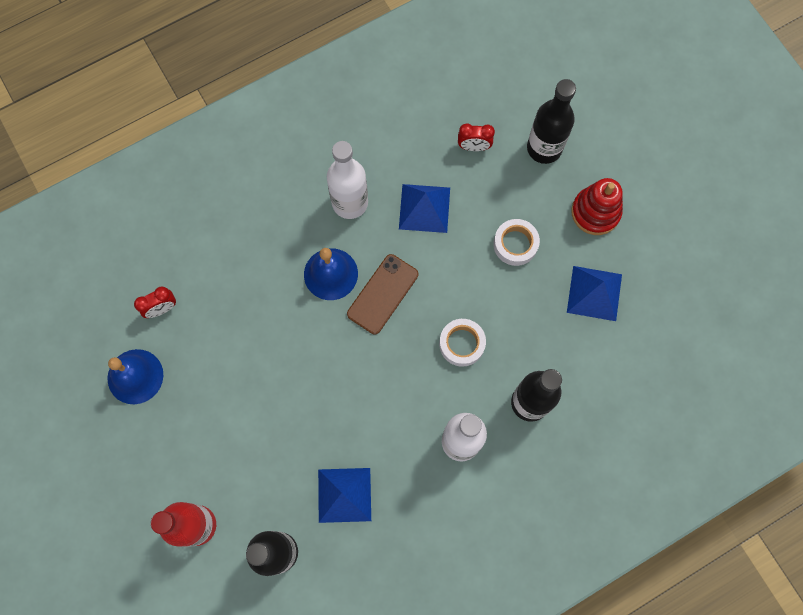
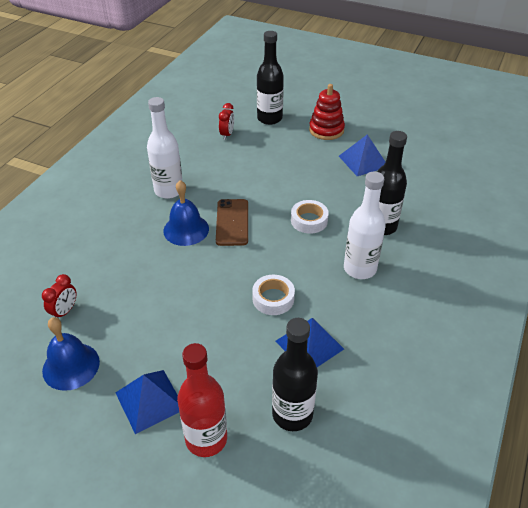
camera: 35 degrees left, 30 degrees down
(424, 208) = (221, 172): blue pyramid -> blue pyramid (150, 400)
(474, 147) = (227, 134): red clock -> red clock turned 45 degrees counterclockwise
(515, 244) = (294, 162): white tape -> white tape (273, 298)

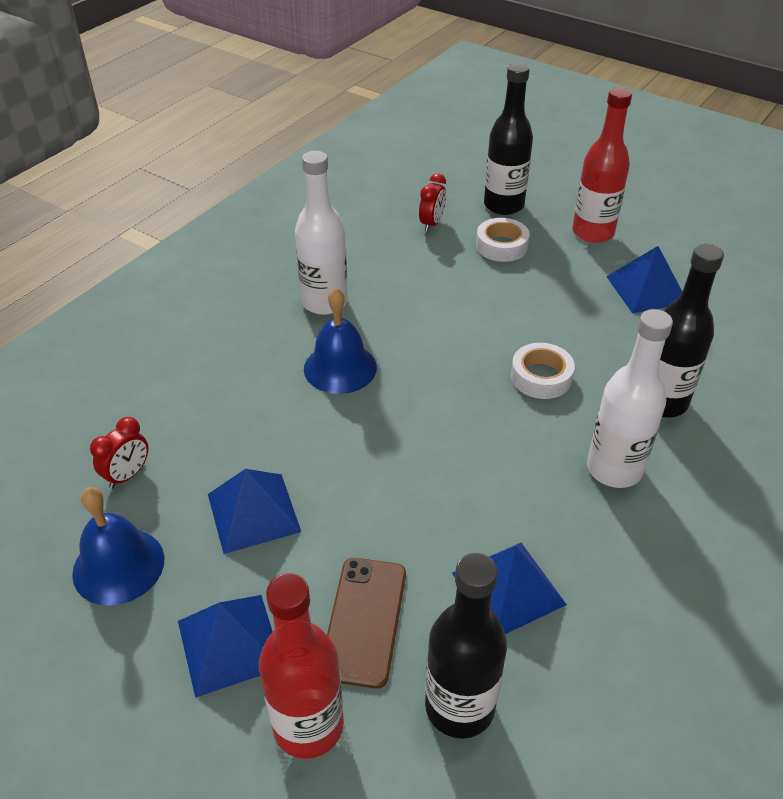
camera: 10 degrees right, 0 degrees up
(149, 323) = (253, 512): none -> blue pyramid
(232, 222) = (415, 365): brown phone -> brown phone (364, 621)
(273, 298) = (460, 500): white tape -> white tape (501, 246)
(326, 130) = (593, 232): red stacking toy -> red bottle

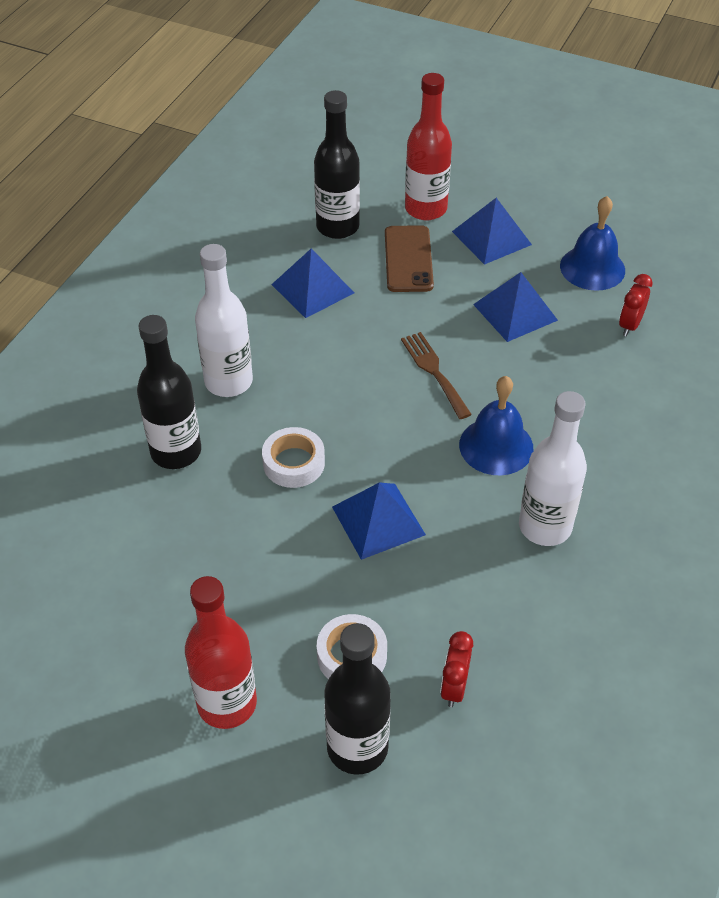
camera: 170 degrees right, 5 degrees up
(378, 450) = (434, 371): none -> brown fork
(646, 289) = (168, 603): blue pyramid -> blue pyramid (378, 520)

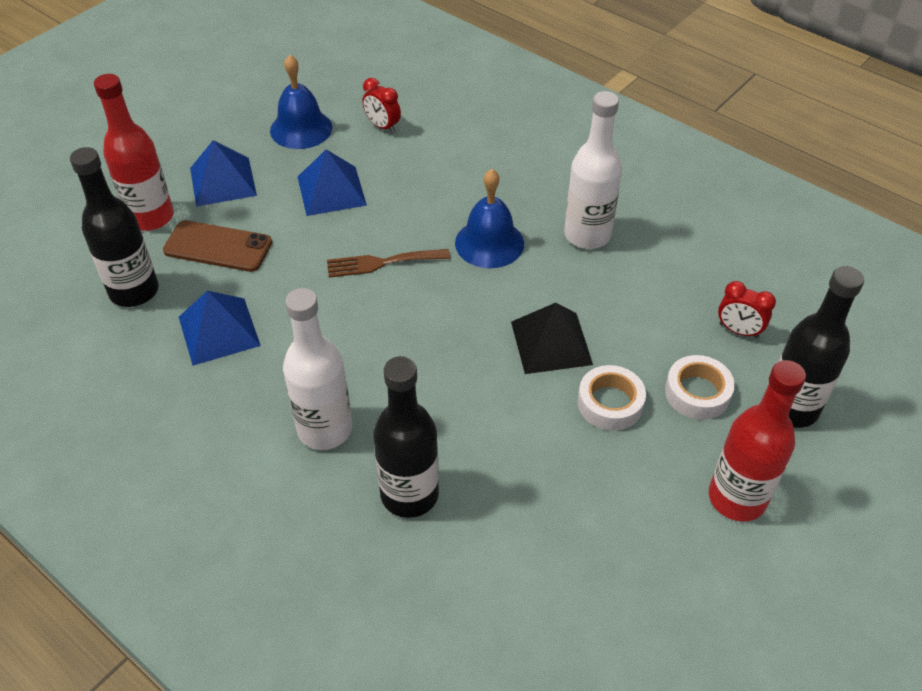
camera: 75 degrees left, 0 degrees up
(294, 463) = (460, 393): white tape -> white tape (610, 403)
(378, 520) = (551, 342): blue pyramid -> black pyramid

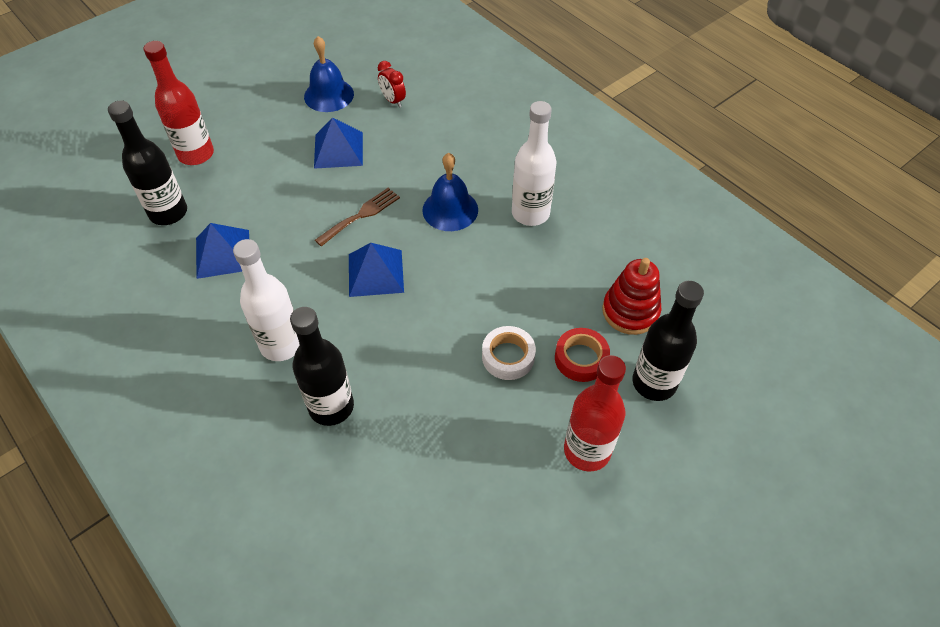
camera: 10 degrees right, 5 degrees up
(218, 247) = (240, 185): brown phone -> none
(223, 181) = (257, 132): blue pyramid -> blue pyramid (375, 273)
(382, 263) = (361, 215): brown fork -> brown fork turned 135 degrees clockwise
(551, 342) = (475, 299): black pyramid -> none
(697, 393) = (581, 358): white tape -> red tape
(738, 331) = (630, 311): red clock -> red stacking toy

